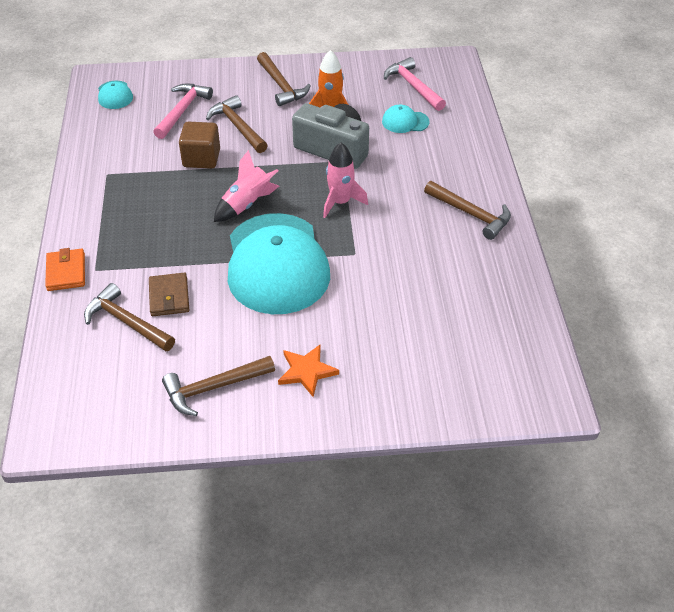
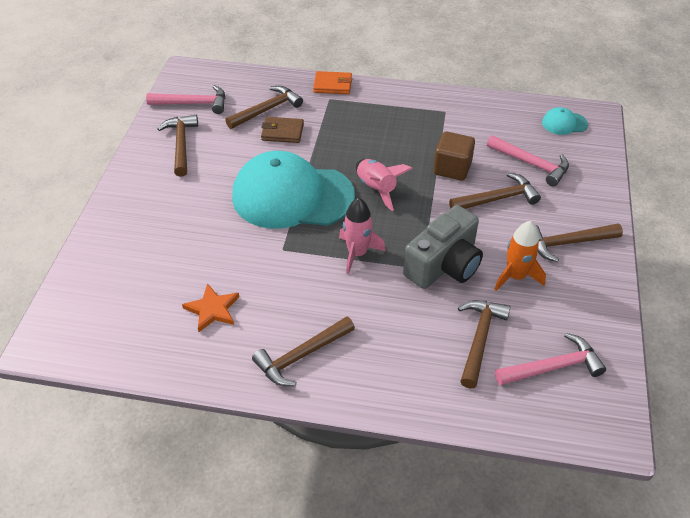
camera: 105 degrees right, 0 degrees up
(125, 403) = (193, 104): none -> pink hammer
(306, 371) = (167, 194): orange star -> orange star (212, 309)
(405, 122) = (479, 339): turquoise cap -> brown hammer

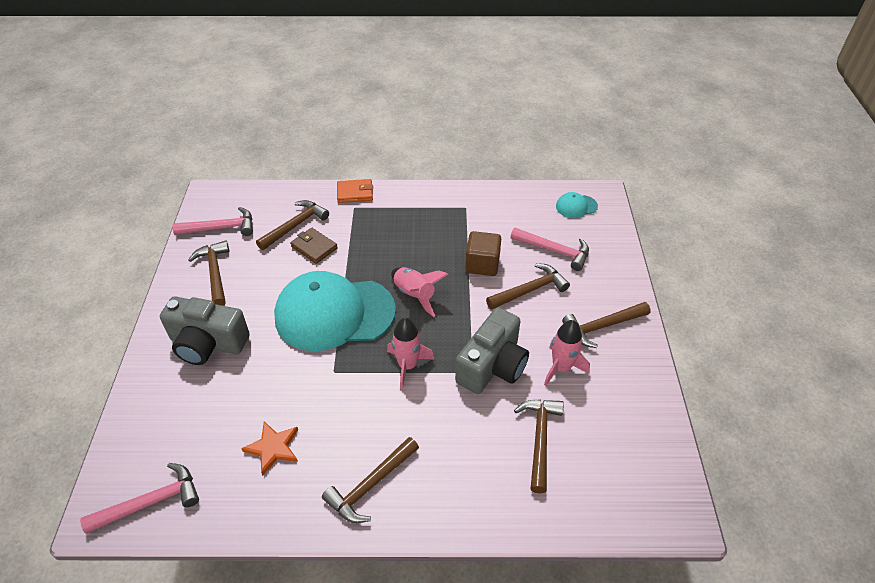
camera: 10 degrees left, 0 degrees up
(164, 208) = (208, 343): none -> grey camera
(282, 132) = (314, 247): brown wallet -> brown wallet turned 45 degrees clockwise
(515, 276) = (561, 368): orange rocket -> pink rocket
(553, 367) = (613, 458): pink hammer -> pink hammer (151, 502)

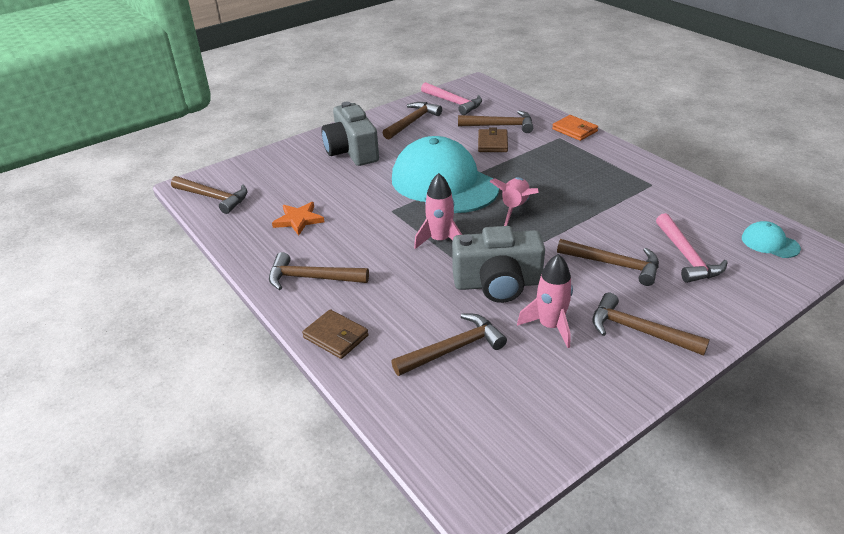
camera: 55 degrees right, 10 degrees down
(151, 502) = (213, 198): pink hammer -> brown hammer
(463, 510) = (336, 336): none -> brown wallet
(482, 264) = (601, 225): brown cube -> none

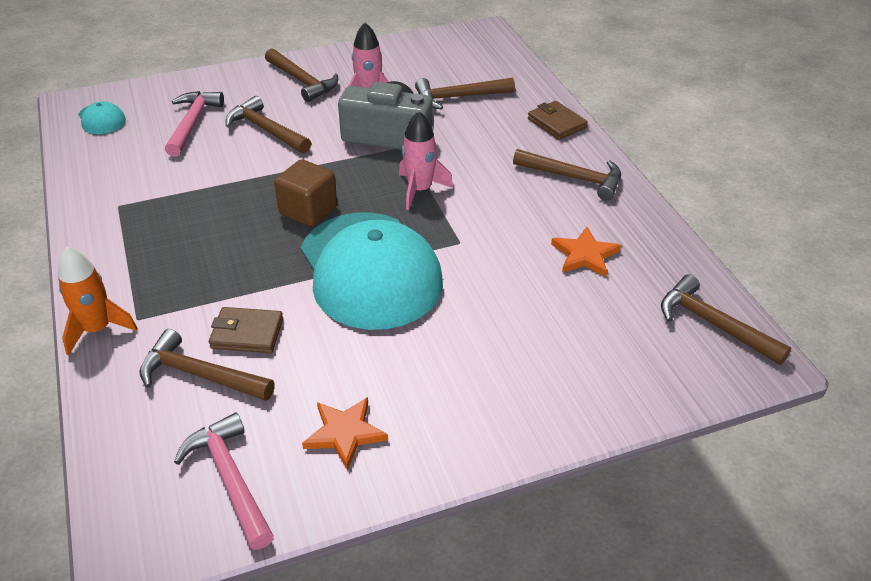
camera: 165 degrees left, 5 degrees up
(352, 151) = (483, 376): grey camera -> none
(412, 122) = (345, 433): brown hammer -> orange star
(492, 143) = (247, 333): brown wallet -> brown wallet turned 75 degrees clockwise
(515, 208) = (308, 210): pink rocket -> brown cube
(574, 130) = (98, 329): orange wallet -> orange rocket

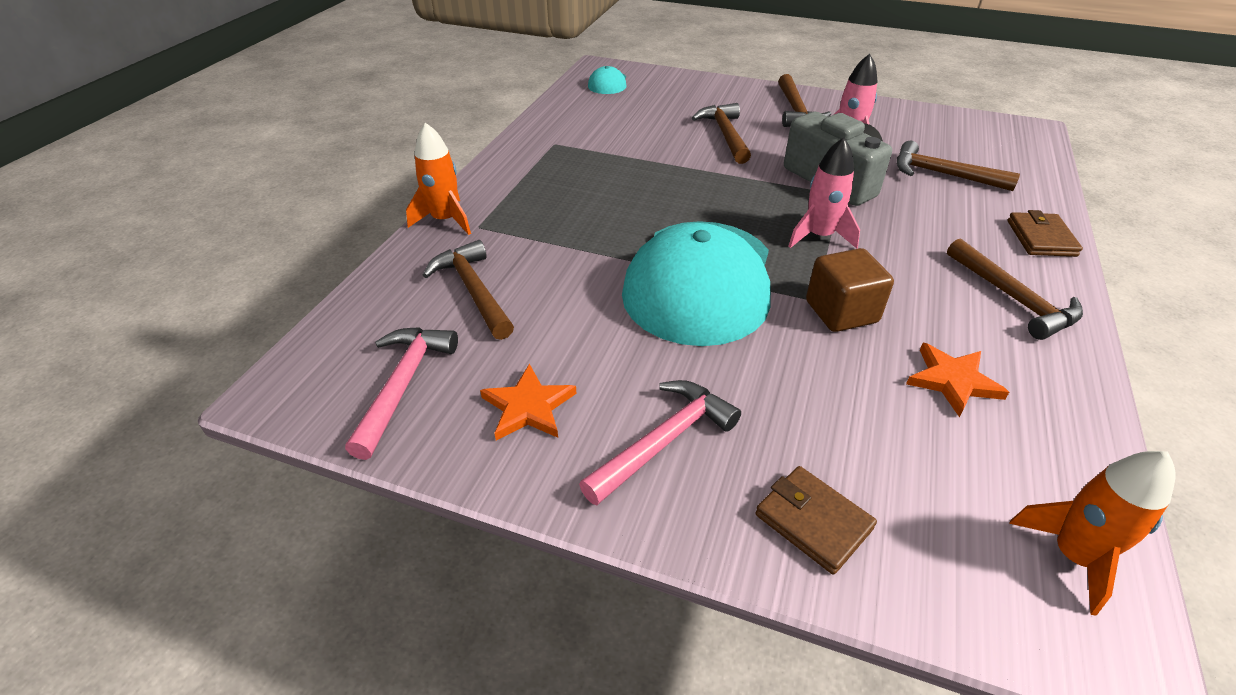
camera: 40 degrees right, 0 degrees up
(192, 123) = (670, 109): pink hammer -> pink hammer (664, 441)
(247, 333) = (542, 279): brown wallet -> brown wallet (813, 522)
(308, 210) = (695, 208): brown cube -> brown cube (841, 312)
(714, 324) = (1073, 556): brown hammer -> orange rocket

